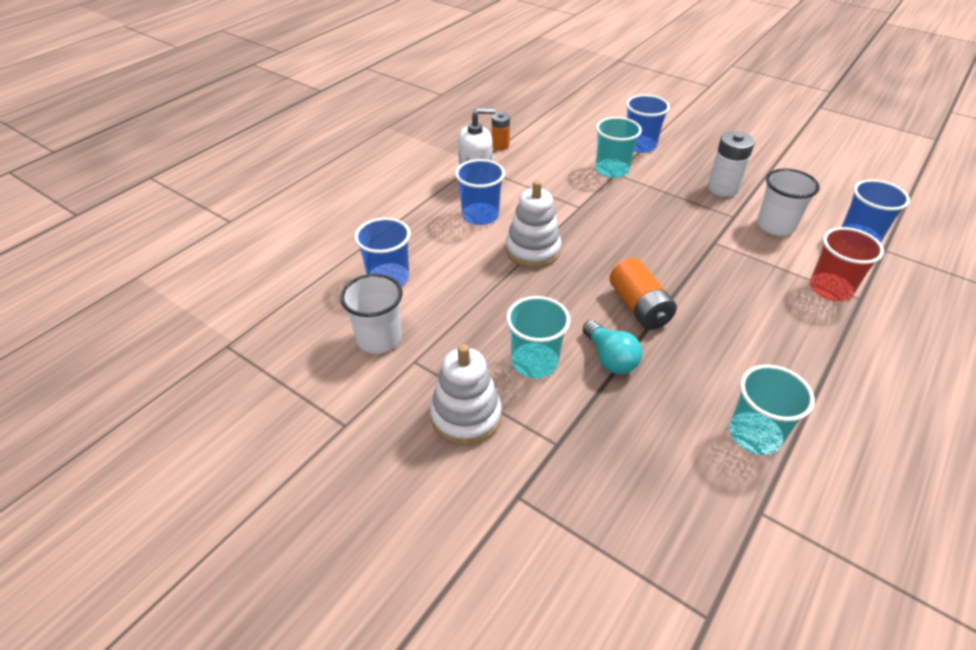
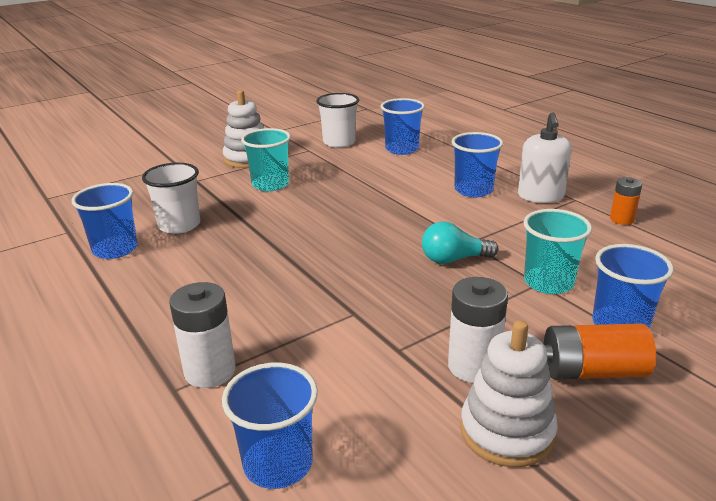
camera: 110 degrees right, 15 degrees down
(533, 250) = (404, 205): white stacking toy -> white stacking toy (507, 432)
(610, 358) = (246, 211): turquoise light bulb -> turquoise light bulb (453, 259)
(639, 307) = (289, 237): orange battery -> orange battery (592, 371)
(755, 435) = (115, 249): turquoise cup -> blue cup
(775, 226) = (357, 381): white cup -> white cup (179, 225)
(830, 289) = (210, 371): red cup -> white battery

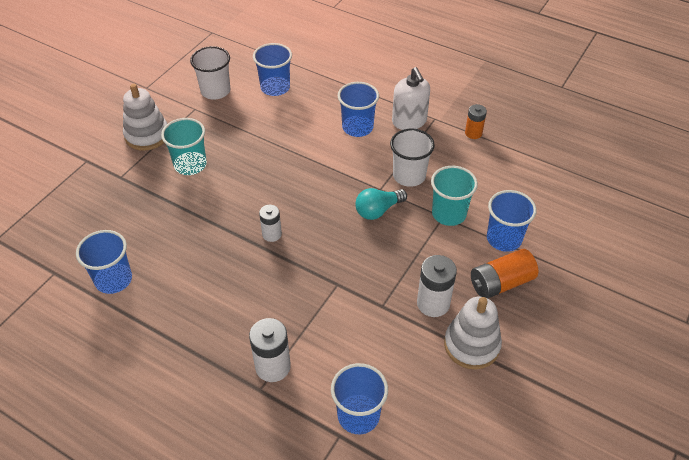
camera: 25 degrees left, 20 degrees up
(179, 225) = (147, 236): white cup -> white cup (409, 176)
(310, 252) = (272, 234): none -> white battery

